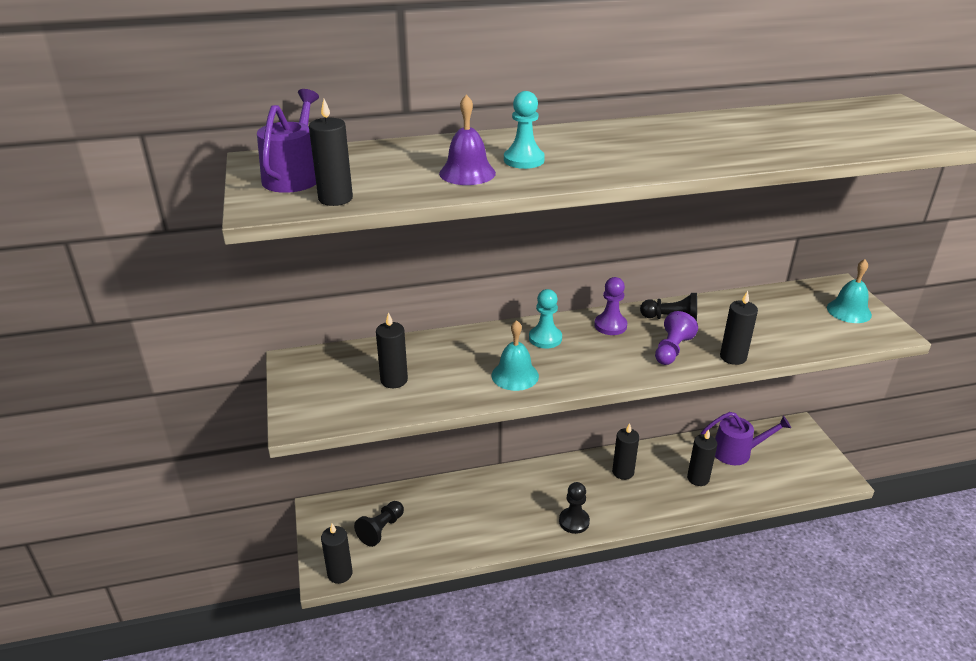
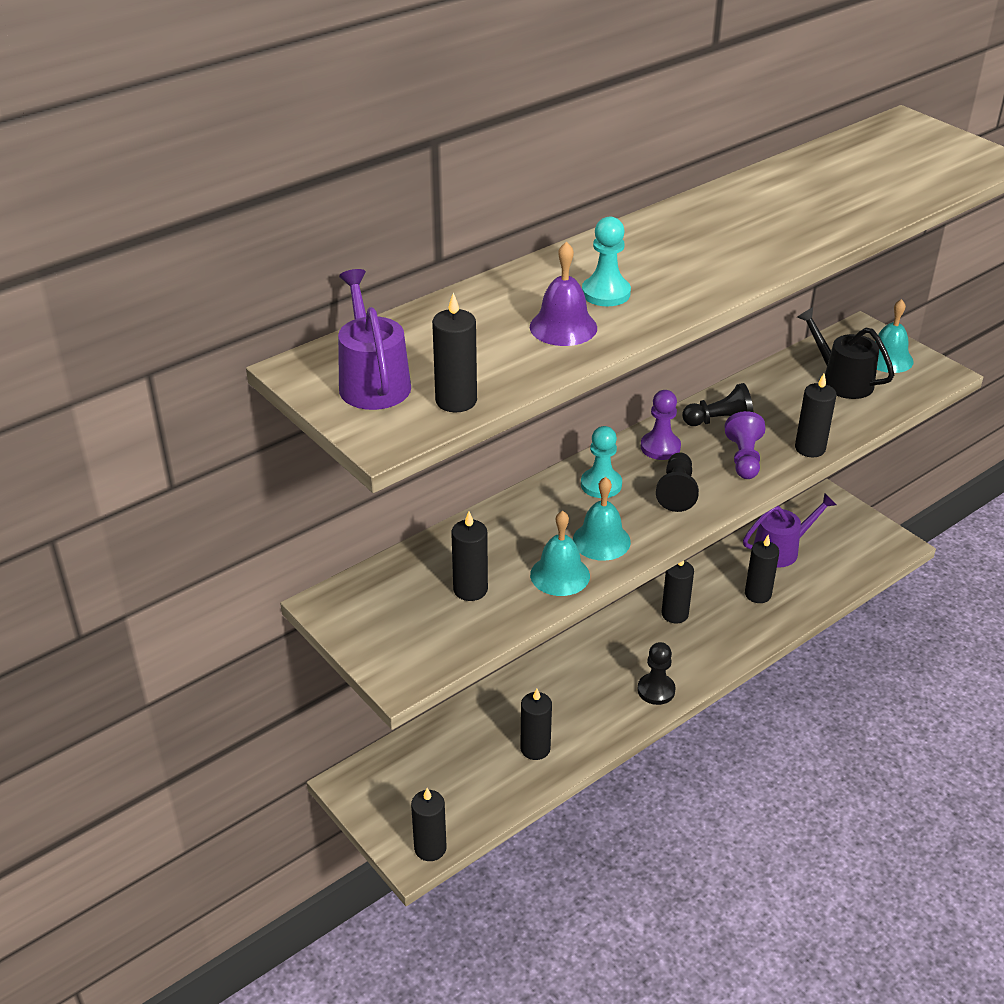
camera: 25 degrees left, 5 degrees up
(381, 529) = (443, 779): black pawn -> black pawn (677, 492)
(458, 531) = (535, 749): none -> black candle
(465, 389) = (560, 575): none -> turquoise bell
(796, 317) = (842, 380): none -> black watering can

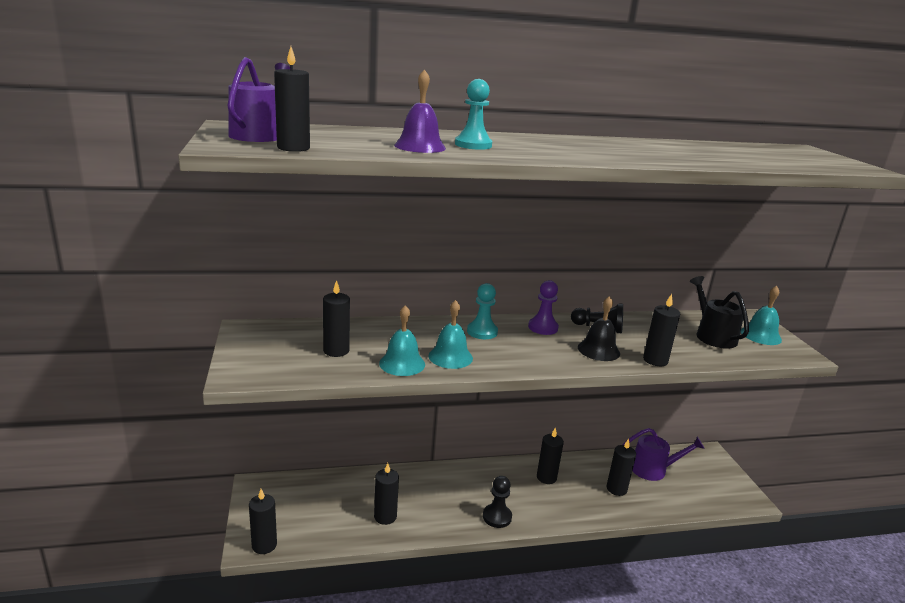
camera: 25 degrees right, 15 degrees down
(677, 492) = (531, 351): black pawn -> none
(744, 458) = (598, 350): purple pawn -> black bell

